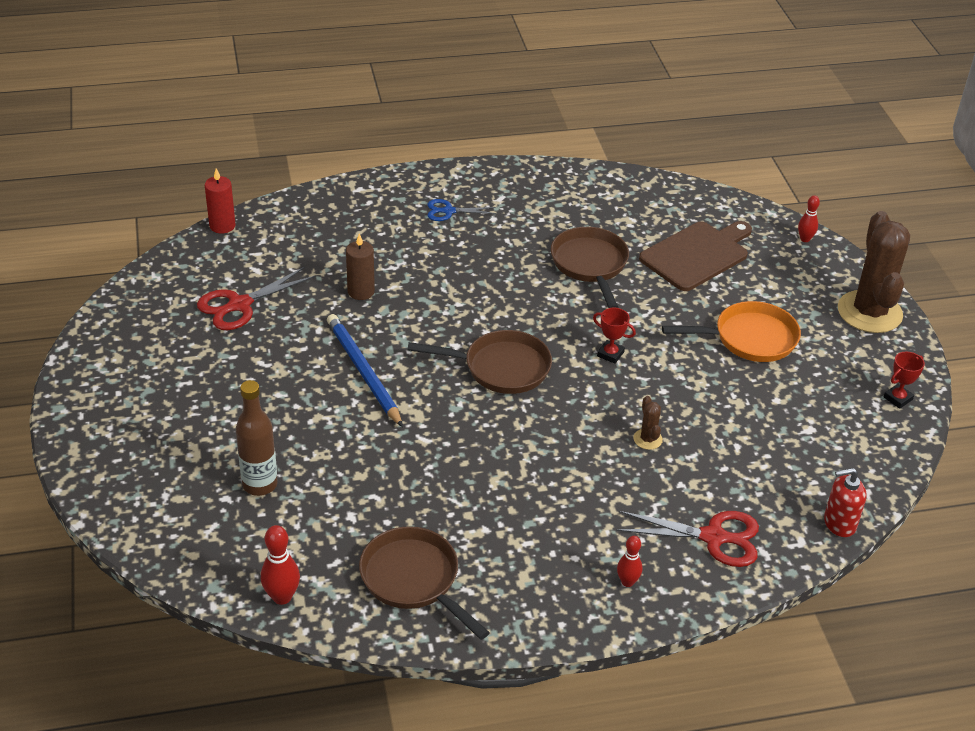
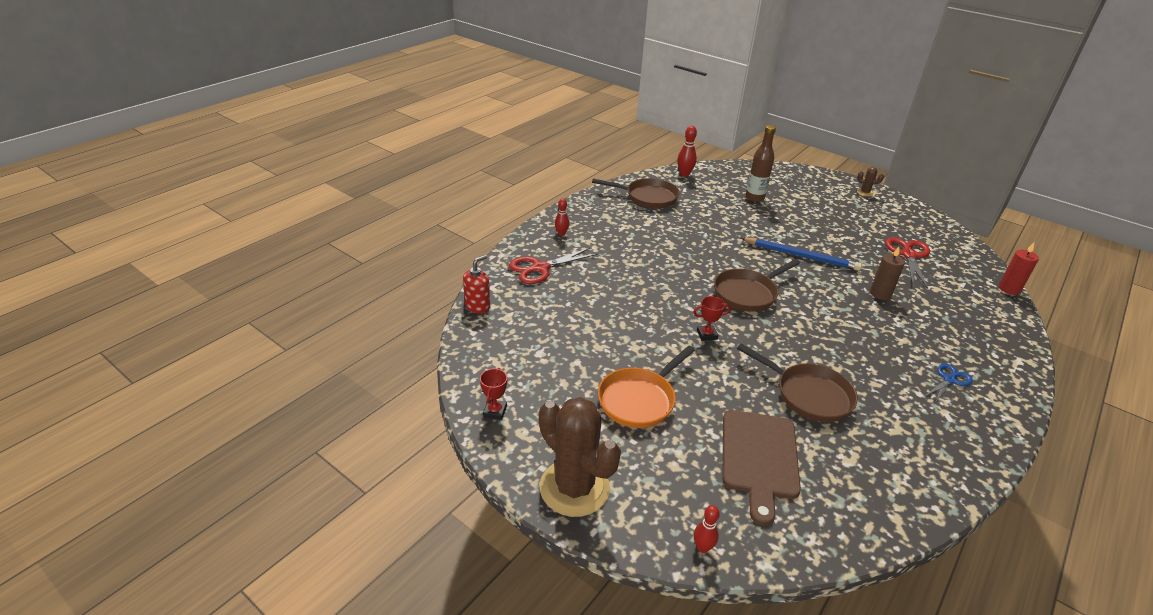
camera: 140 degrees right, 5 degrees down
(647, 439) = (625, 297): brown cactus -> brown cactus (865, 192)

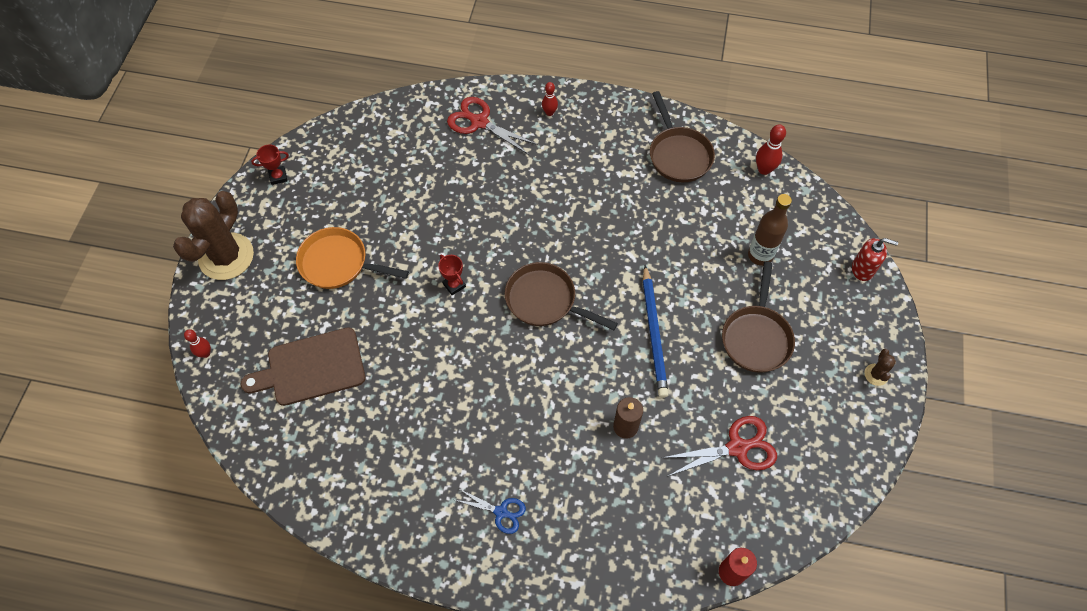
camera: 65 degrees right, 25 degrees up
(477, 306) = (396, 106): red soap dispenser -> red soap dispenser (863, 269)
(808, 395) = (410, 388): brown pan -> brown pan (756, 337)

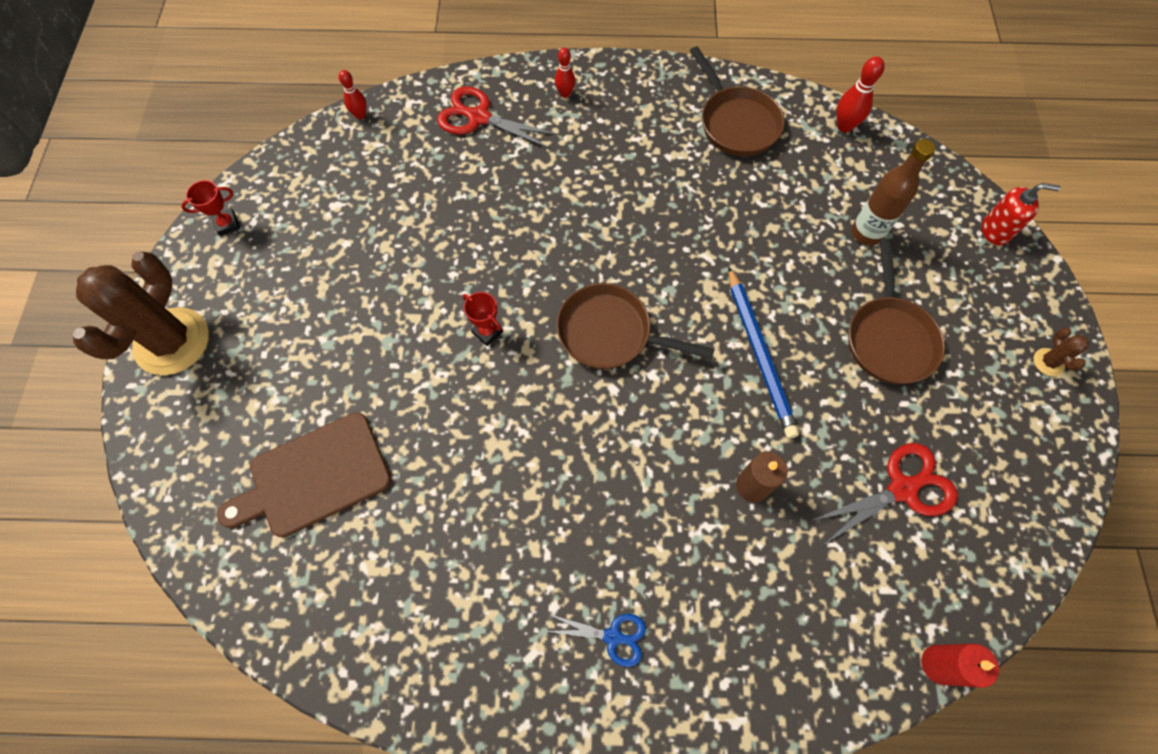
camera: 10 degrees left, 5 degrees up
(205, 353) = (162, 481): red bowling pin -> red bowling pin (360, 115)
(338, 263) = (327, 327): orange pan -> none

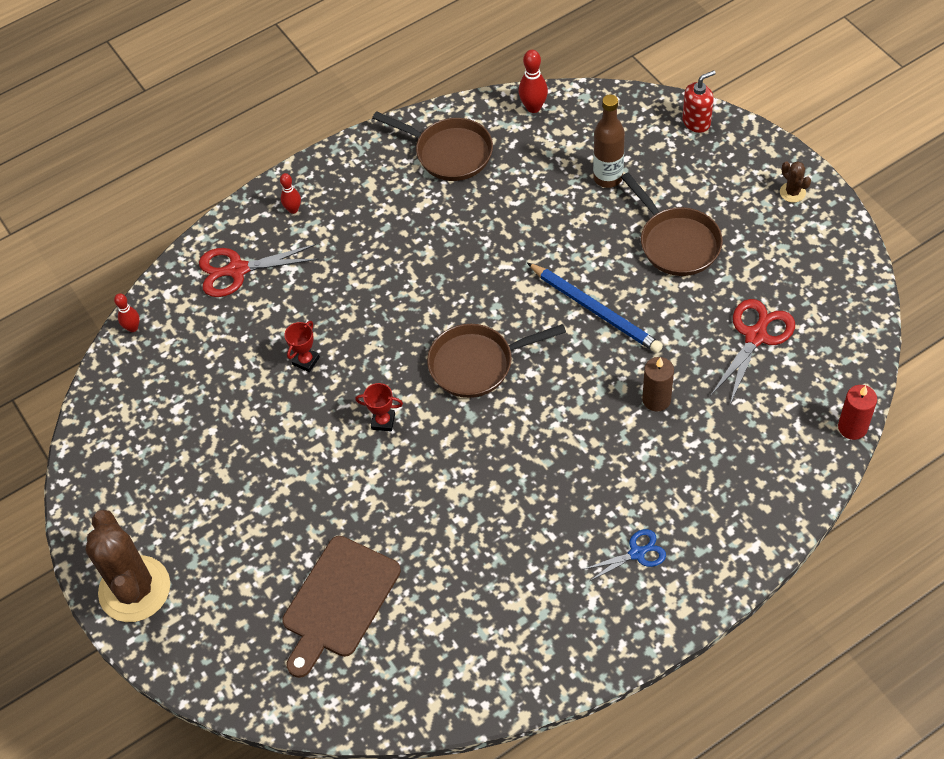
camera: 30 degrees left, 10 degrees down
(227, 224) = (96, 479): red trophy -> red trophy (306, 361)

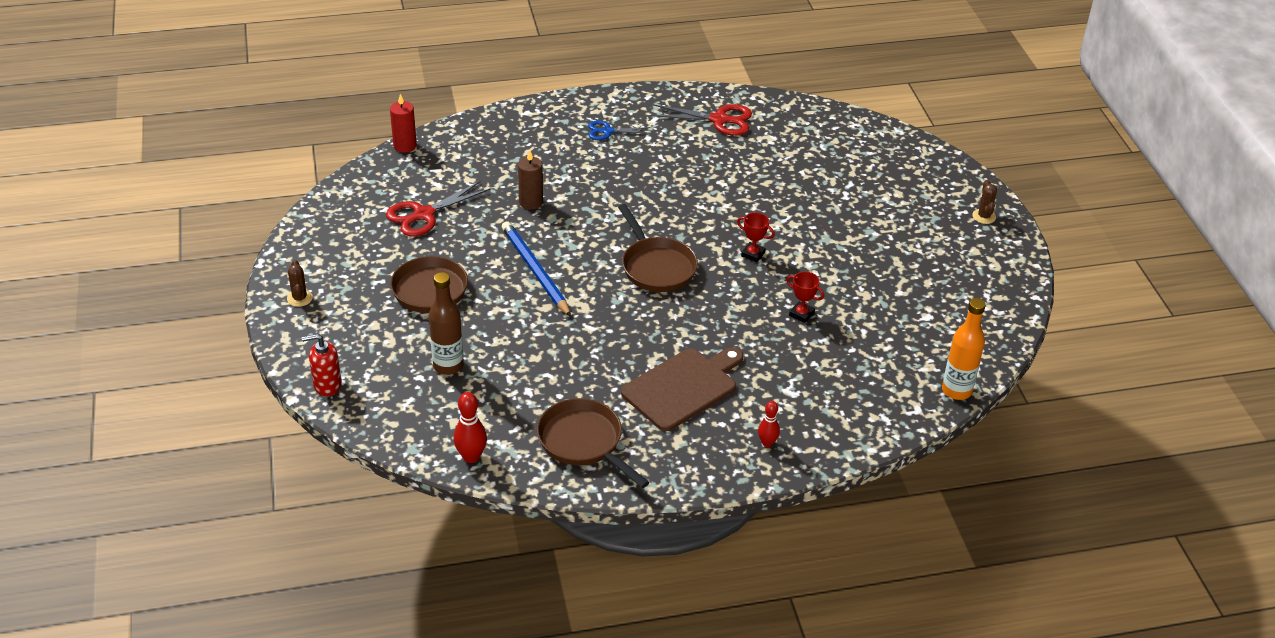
camera: 165 degrees left, 15 degrees down
(133, 328) = (956, 390): red bowling pin -> orange bottle
(134, 589) = (984, 216): brown cactus -> brown cactus, size x0.41
(236, 270) = (842, 406): red scissors -> red scissors (720, 120)
(306, 361) = (801, 314): red trophy -> red trophy turned 75 degrees clockwise
(338, 601) = (830, 168): brown cutting board -> brown cutting board (682, 387)
(477, 364) = (656, 267): brown pan -> brown pan turned 60 degrees clockwise

